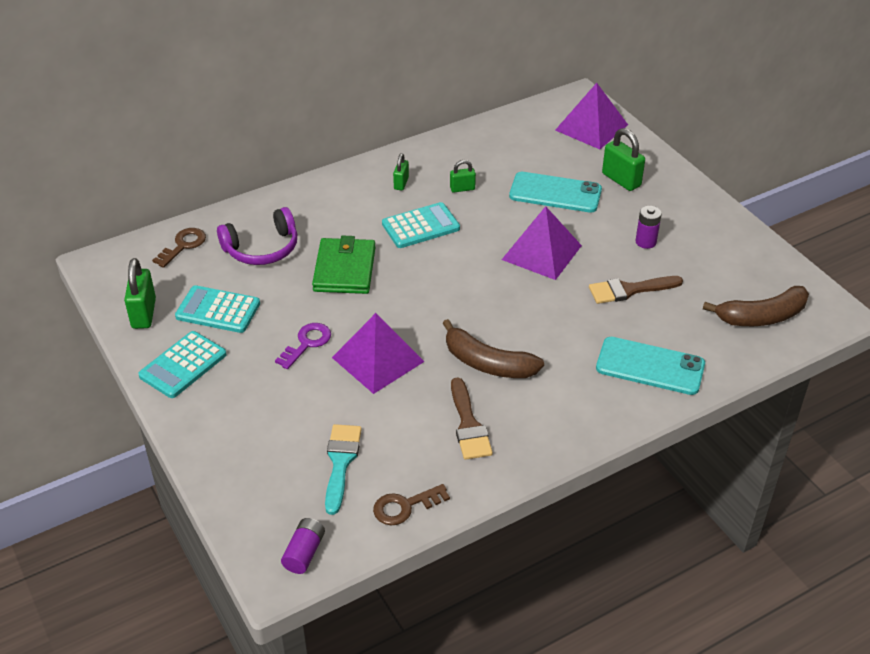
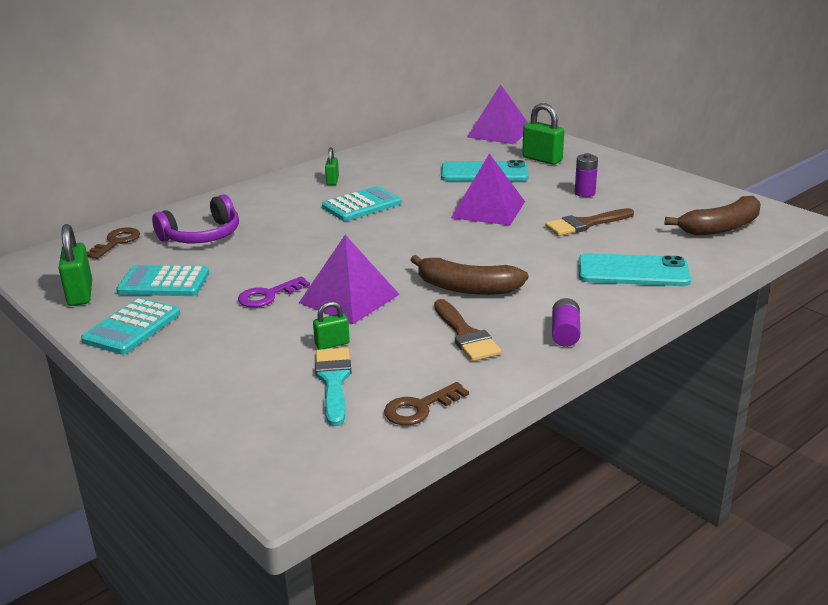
camera: 10 degrees left, 15 degrees down
(304, 553) = (313, 464): purple battery -> purple battery (565, 333)
(307, 343) = (268, 295): purple key -> purple key turned 150 degrees counterclockwise
(344, 269) = (293, 240): green wallet -> none
(462, 188) = (394, 178): green padlock -> green padlock (332, 344)

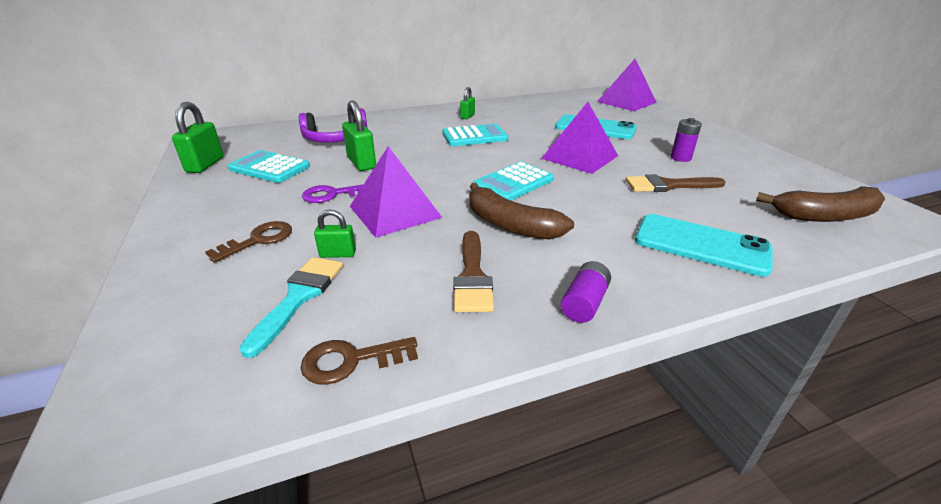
camera: 20 degrees right, 5 degrees up
(116, 242) = (275, 133): brown key -> brown key (258, 240)
(132, 327) = (204, 199): turquoise calculator -> turquoise calculator (513, 183)
(542, 159) = (653, 125): green padlock -> green padlock (361, 163)

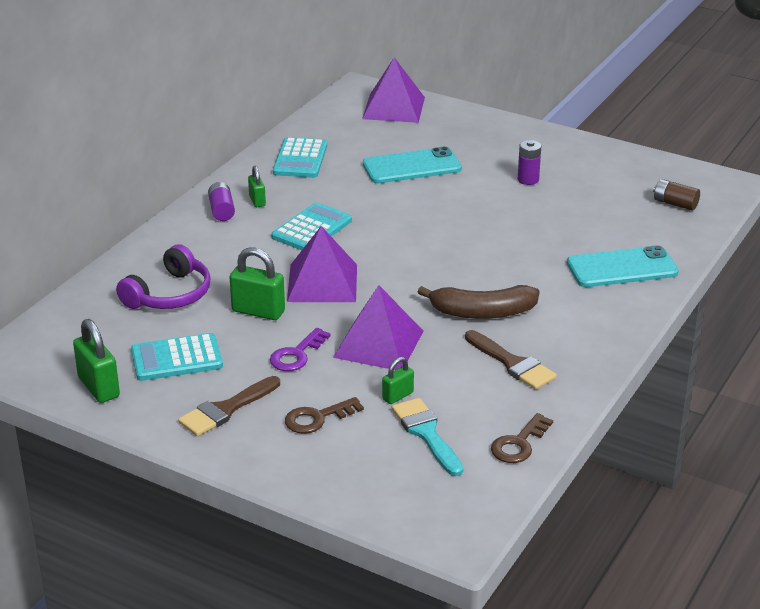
camera: 40 degrees left, 0 degrees up
(258, 240) = (317, 418): brown key -> brown key turned 120 degrees counterclockwise
(513, 183) = (429, 271): turquoise calculator -> turquoise calculator (300, 159)
(579, 157) = (445, 215): purple pyramid -> purple pyramid (322, 283)
(584, 303) = (598, 345): purple battery -> purple battery (221, 210)
(668, 185) = (550, 219): brown brush -> brown brush (226, 409)
(824, 216) = (675, 204): brown banana -> brown battery

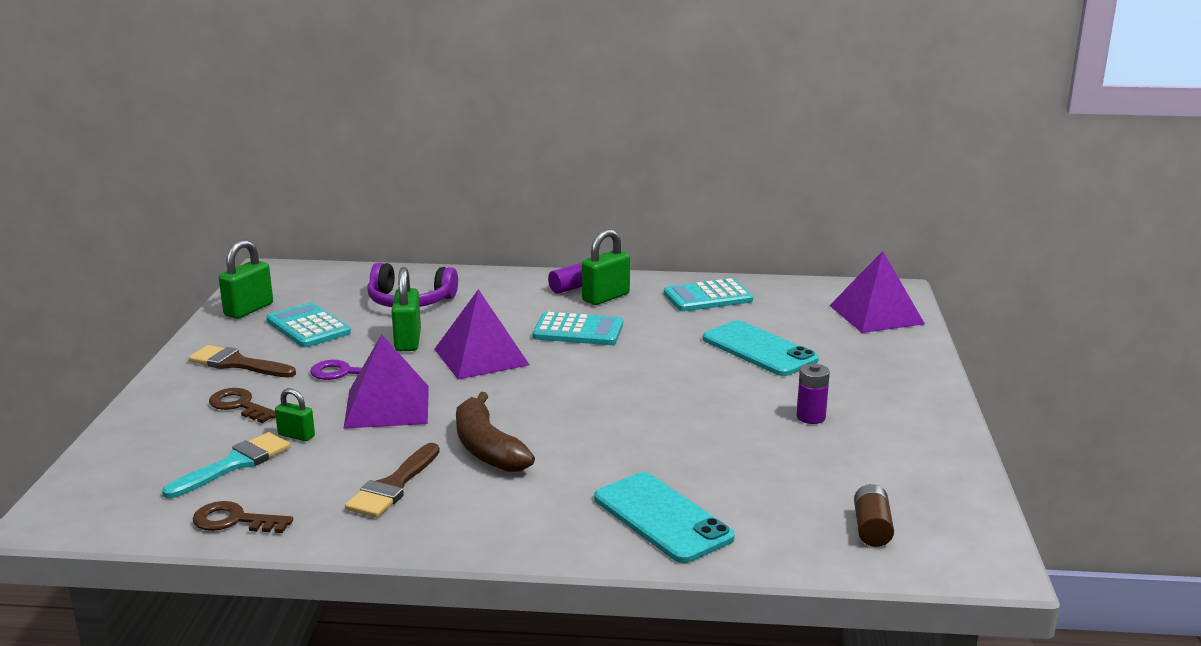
camera: 65 degrees right, 10 degrees down
(257, 201) = (606, 297): green padlock -> green padlock, size x1.71

